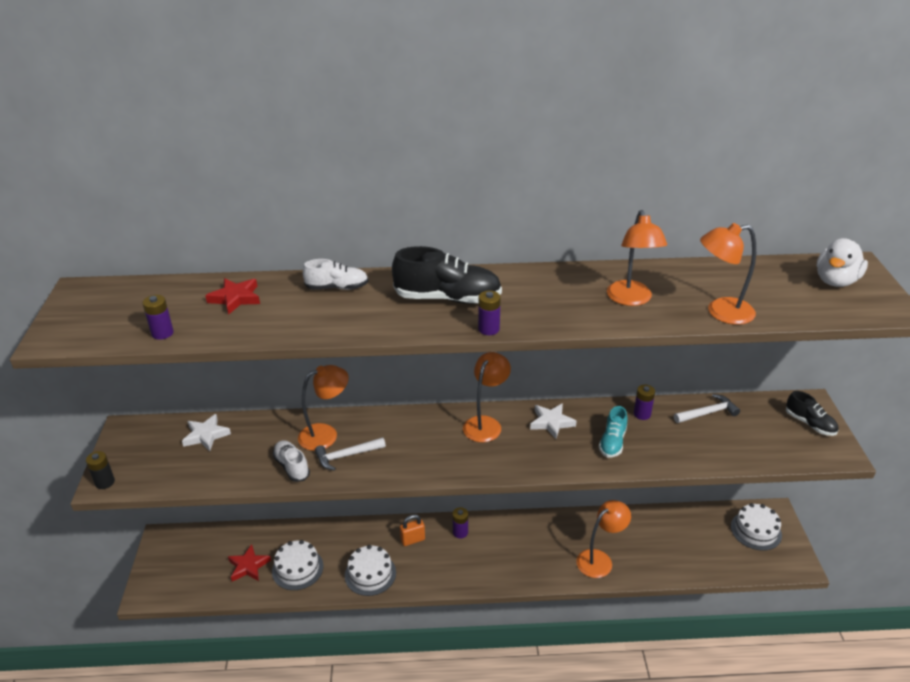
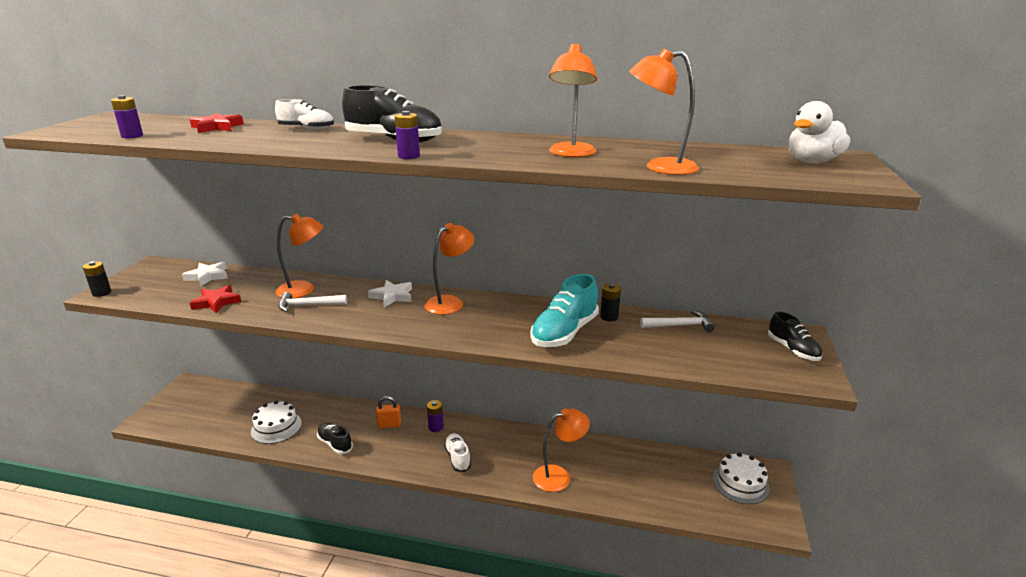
camera: 15 degrees right, 10 degrees down
(248, 566) = (238, 417): red star -> red star (216, 302)
(292, 467) = (255, 305): white shoe -> white shoe (457, 458)
(370, 574) = (335, 444): white cake -> black shoe
(551, 422) = (513, 310): white star -> white star (392, 296)
(612, 442) = (564, 333): turquoise shoe -> turquoise shoe, size x1.67
(642, 414) = (609, 317): purple battery -> black battery

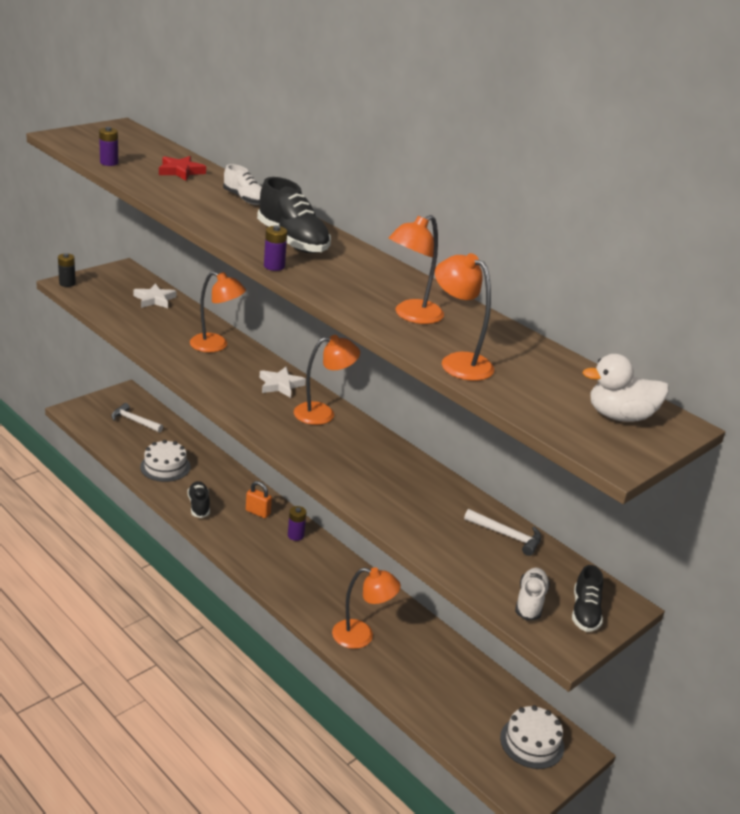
camera: 30 degrees right, 5 degrees up
(216, 302) = (139, 329): red star -> none
(308, 305) = (204, 363): white hammer -> white hammer (134, 421)
(457, 458) = (288, 572): white shoe -> white shoe (530, 601)
(564, 333) = (387, 489): turquoise shoe -> none
(609, 317) = (449, 495): black battery -> none

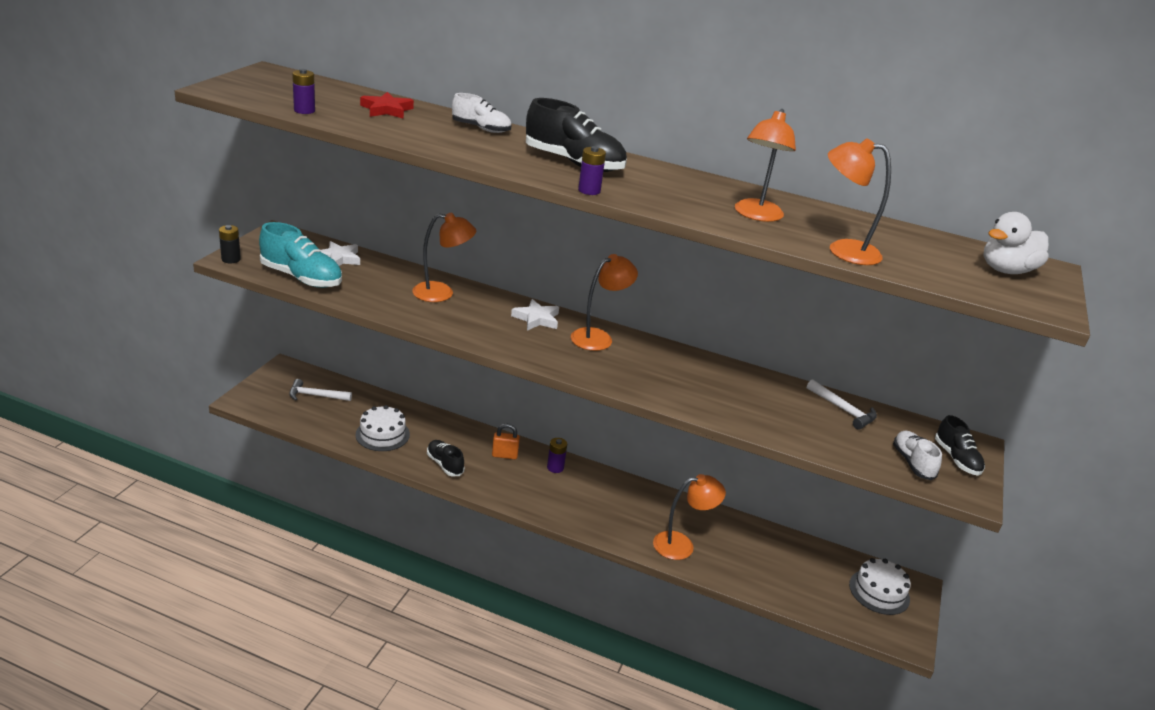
camera: 25 degrees left, 0 degrees up
(109, 309) = (301, 278): none -> turquoise shoe
(506, 535) = (843, 410): white hammer -> white hammer turned 45 degrees clockwise

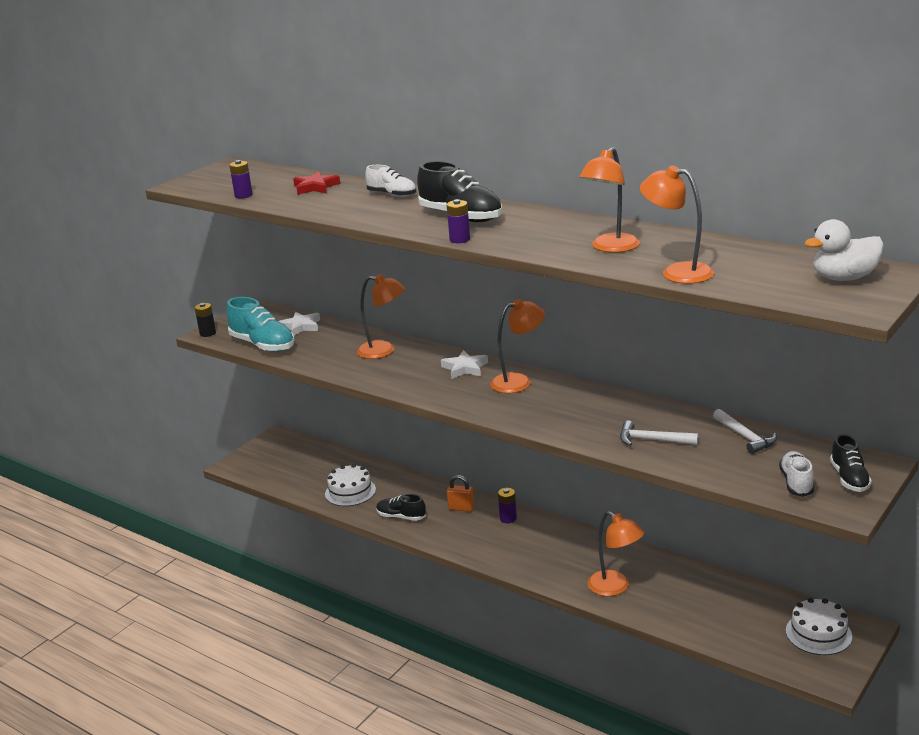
camera: 20 degrees right, 5 degrees down
(316, 395) = (298, 459): white hammer -> white hammer (652, 440)
(445, 464) = (401, 517): black shoe -> black shoe turned 45 degrees counterclockwise
(682, 545) = (615, 587): orange lamp -> orange lamp turned 45 degrees clockwise

